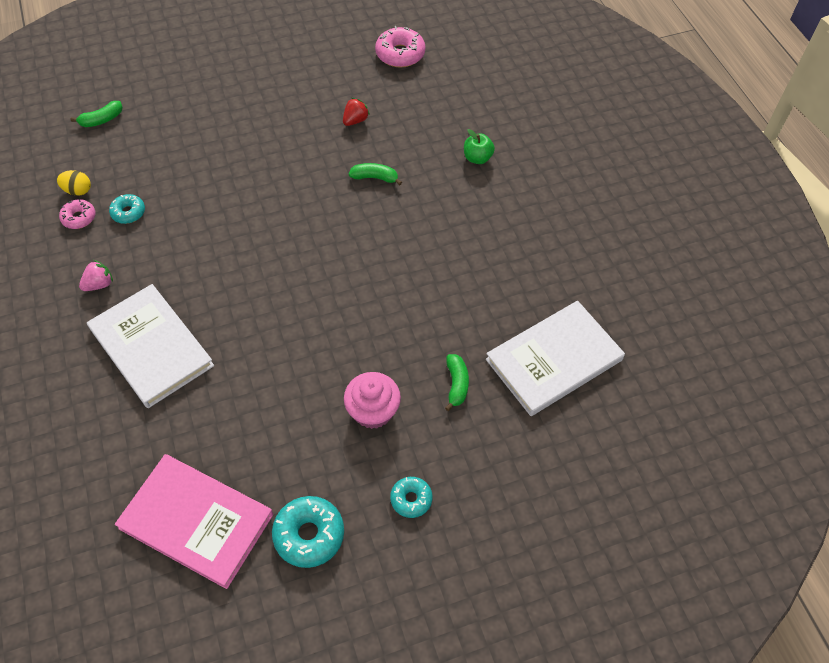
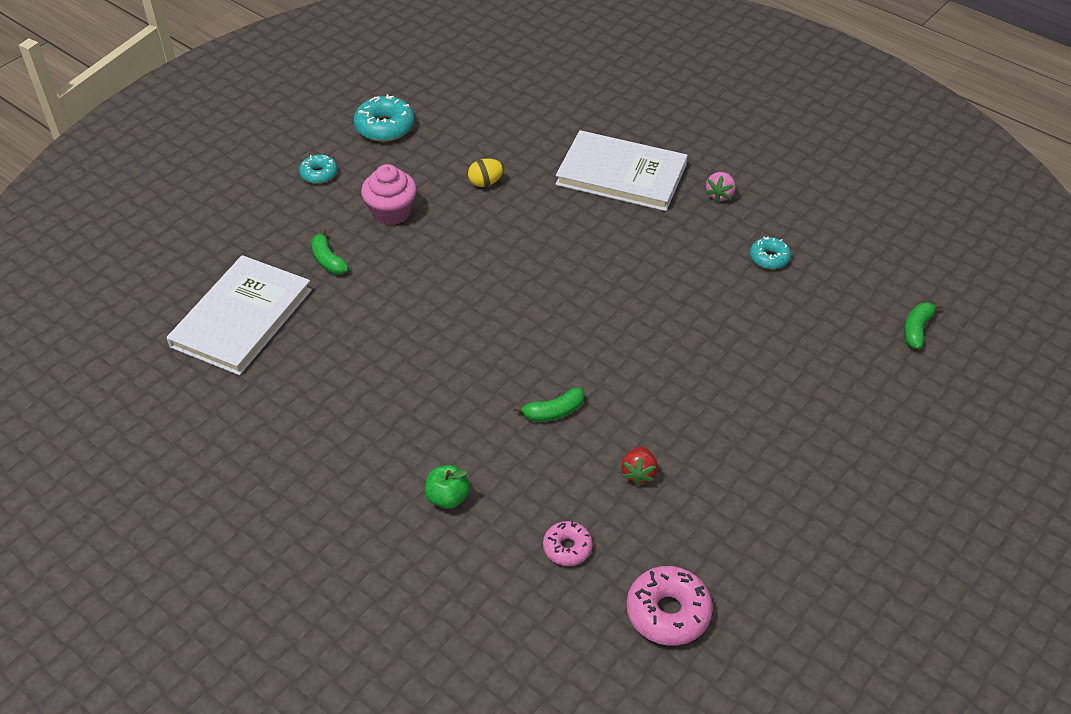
camera: 150 degrees right, 10 degrees down
(78, 190) = (841, 254): yellow egg -> yellow egg (485, 183)
(79, 218) = (808, 233): pink donut -> pink donut (567, 548)
(197, 521) = (475, 102): pink book -> none

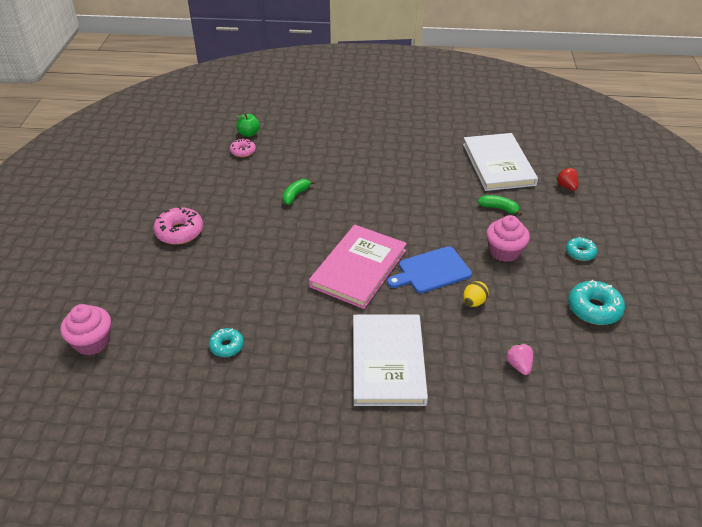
camera: 145 degrees right, 5 degrees down
(447, 498) = (313, 145): green apple -> green apple (249, 133)
(491, 230) = (431, 271): none -> blue cutting board
(566, 271) = (358, 268): none -> pink book
(621, 174) = (388, 362): white book -> white book turned 75 degrees counterclockwise
(638, 473) = (230, 189): red strawberry -> red strawberry (566, 186)
(668, 612) = (181, 150): pink donut -> pink donut (179, 232)
(720, 195) = (298, 384): pink strawberry -> pink strawberry (518, 365)
(917, 330) = (92, 342): green banana -> pink cupcake

